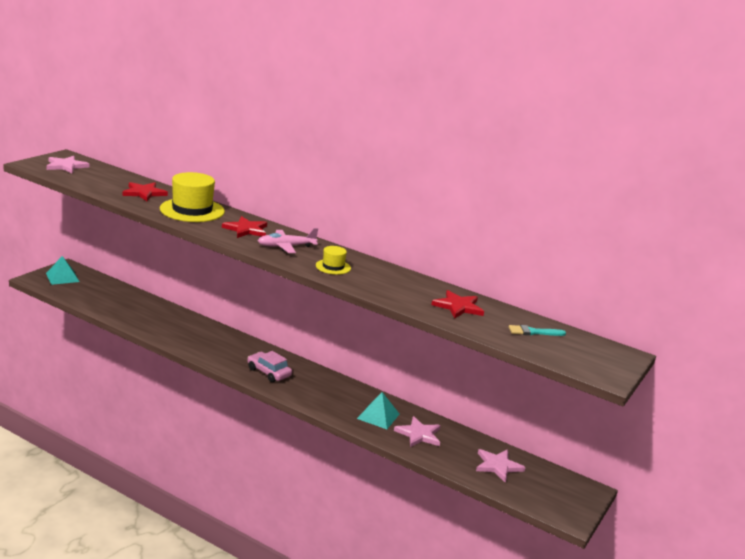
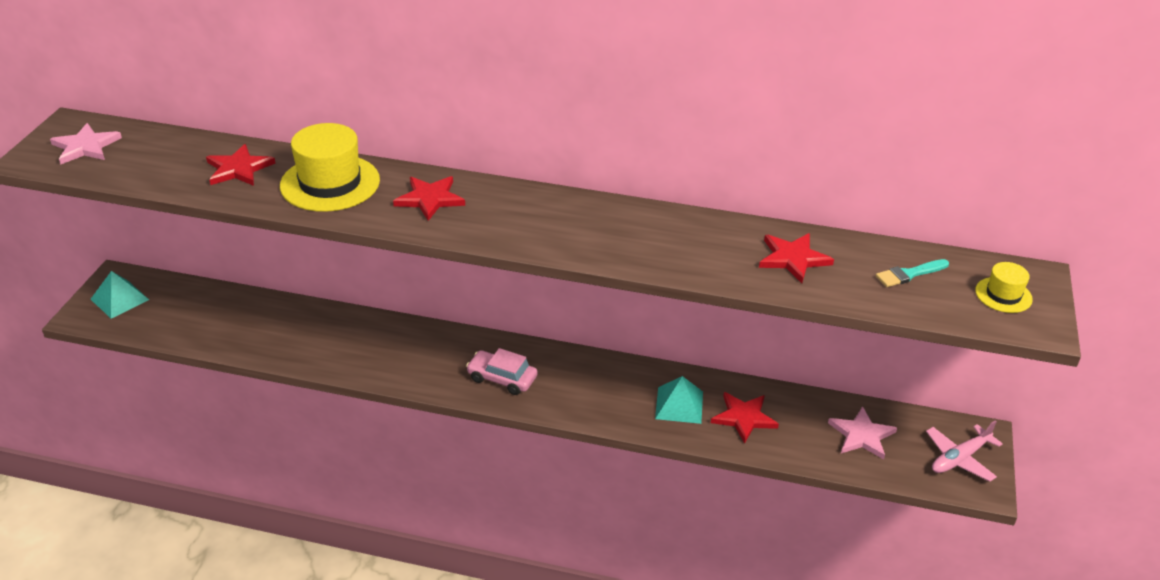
camera: 15 degrees left, 15 degrees up
(286, 246) = (504, 216): pink plane -> pink plane (959, 458)
(333, 267) = (591, 236): yellow hat -> yellow hat (1003, 295)
(419, 434) = (744, 418): pink star -> red star

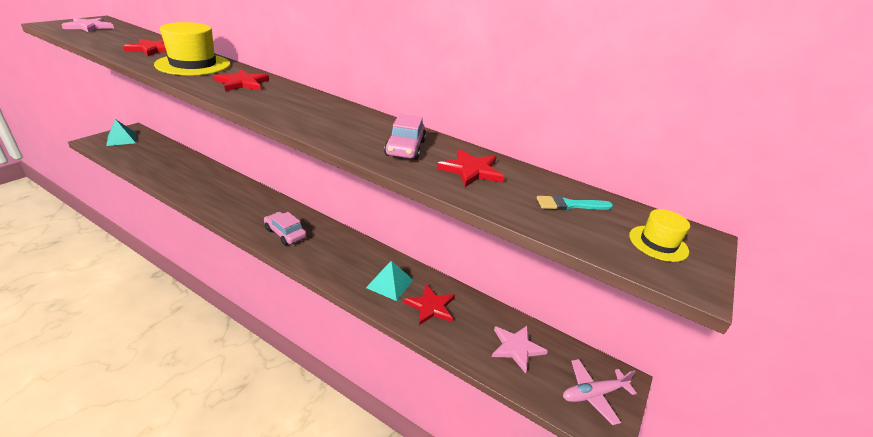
camera: 15 degrees right, 5 degrees down
(706, 248) = (405, 148): none -> pink car

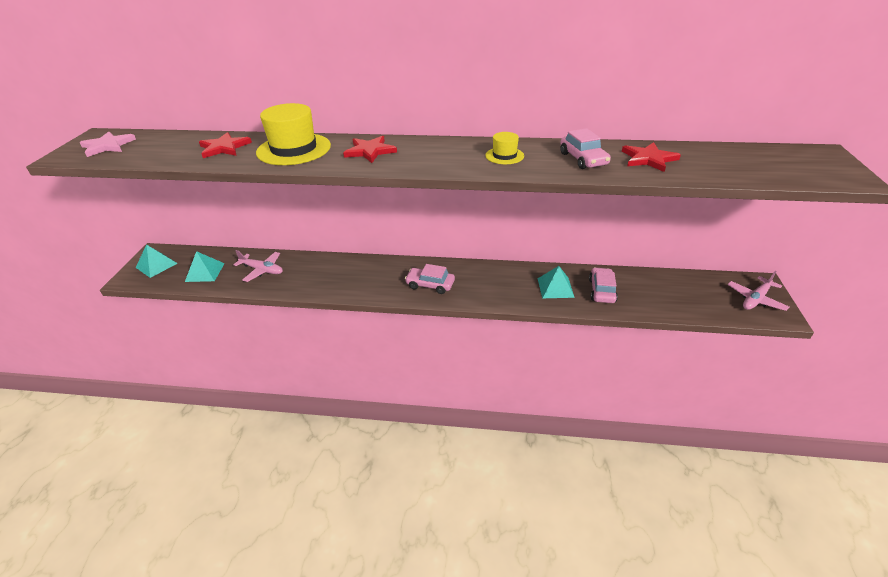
camera: 20 degrees left, 5 degrees up
(143, 156) = (205, 272): none -> turquoise pyramid
(181, 170) = (262, 270): none -> pink plane
(431, 306) = (601, 290): red star -> pink car
(516, 348) = (684, 292): pink star -> none
(569, 205) = (736, 159): turquoise brush -> none
(658, 243) = (812, 164): yellow hat -> yellow hat (504, 156)

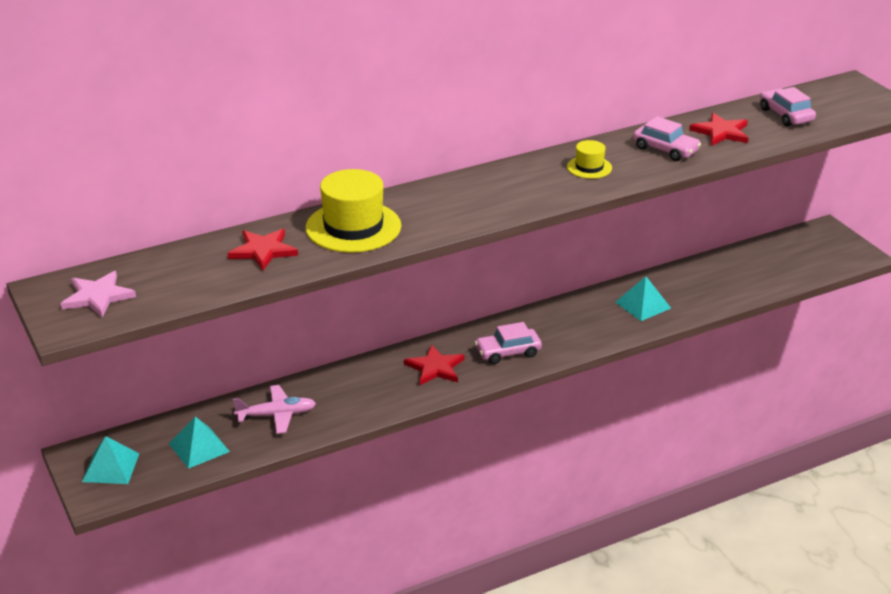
camera: 35 degrees left, 5 degrees down
(370, 151) = (444, 203): red star -> red star (435, 368)
(601, 290) = (690, 291): pink car -> pink car (785, 115)
(755, 299) = (832, 248): pink plane -> none

